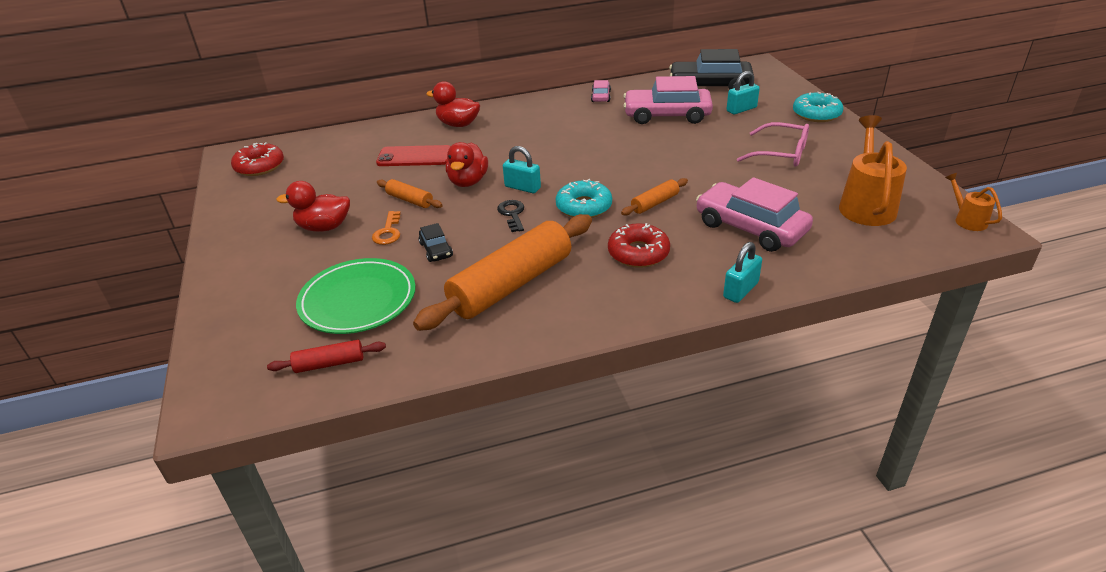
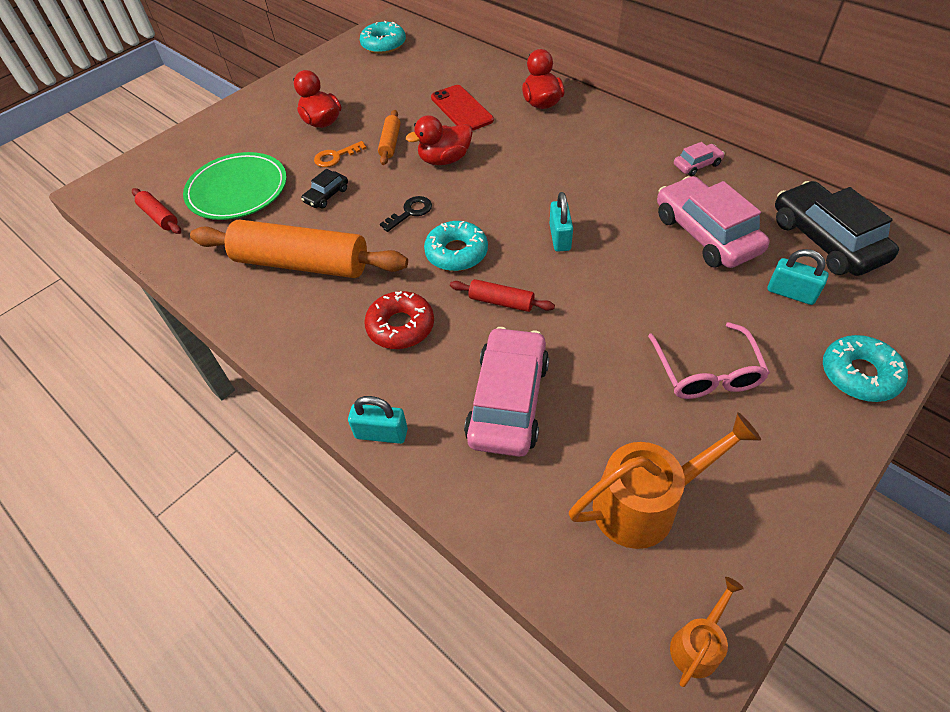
camera: 60 degrees right, 15 degrees up
(259, 166) = (383, 44): red donut -> turquoise donut
(522, 187) = (460, 197): turquoise padlock -> turquoise padlock (560, 237)
(655, 203) = (501, 302): orange rolling pin -> red rolling pin

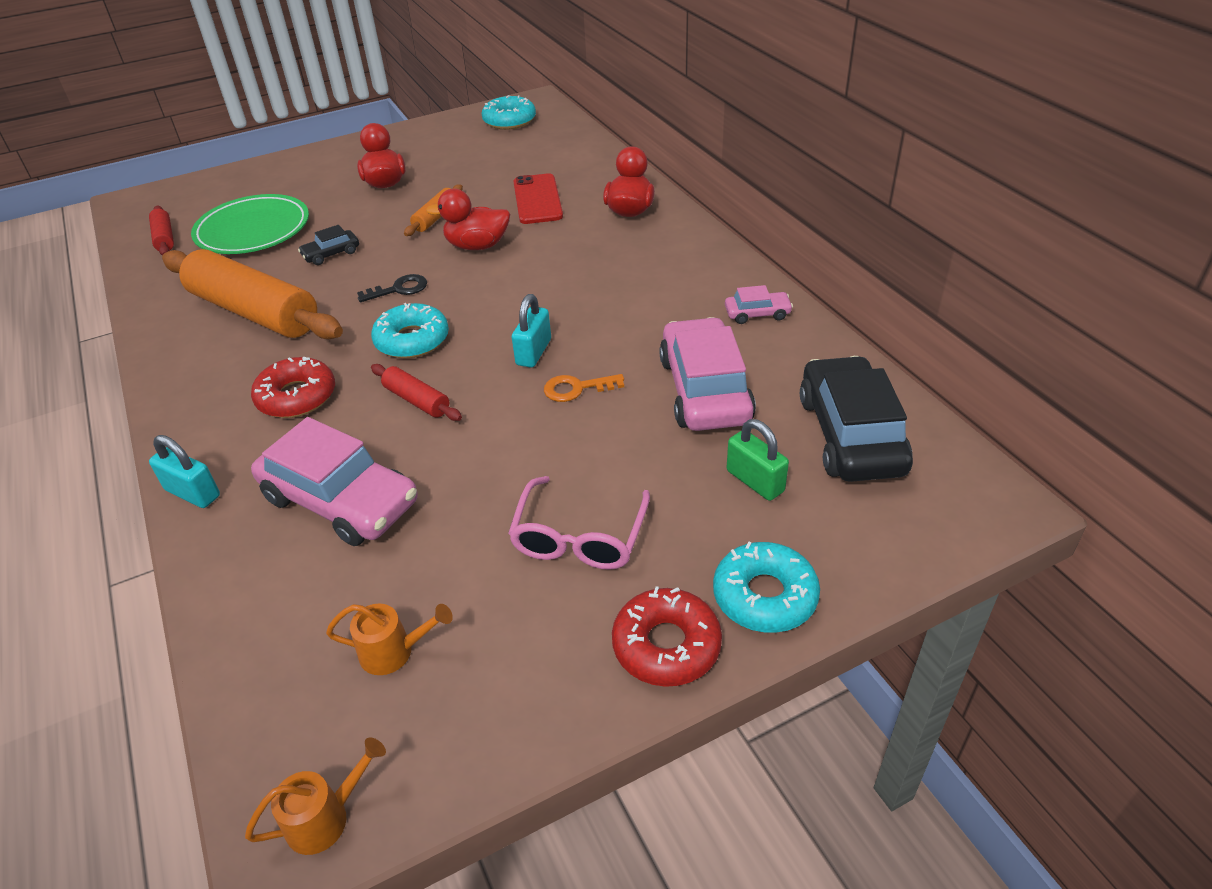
camera: 20 degrees right, 10 degrees down
(336, 157) = (371, 219): orange key -> orange key (577, 388)
(508, 401) = (340, 500): pink car -> pink car turned 90 degrees clockwise
(646, 504) = (394, 652): orange watering can -> orange watering can, size x0.52
(791, 293) = (755, 481): turquoise padlock -> green padlock
(825, 431) = (666, 645): none -> red donut

